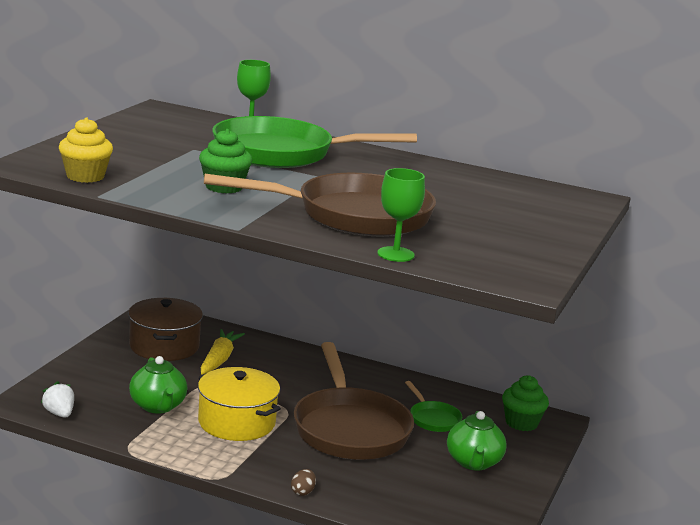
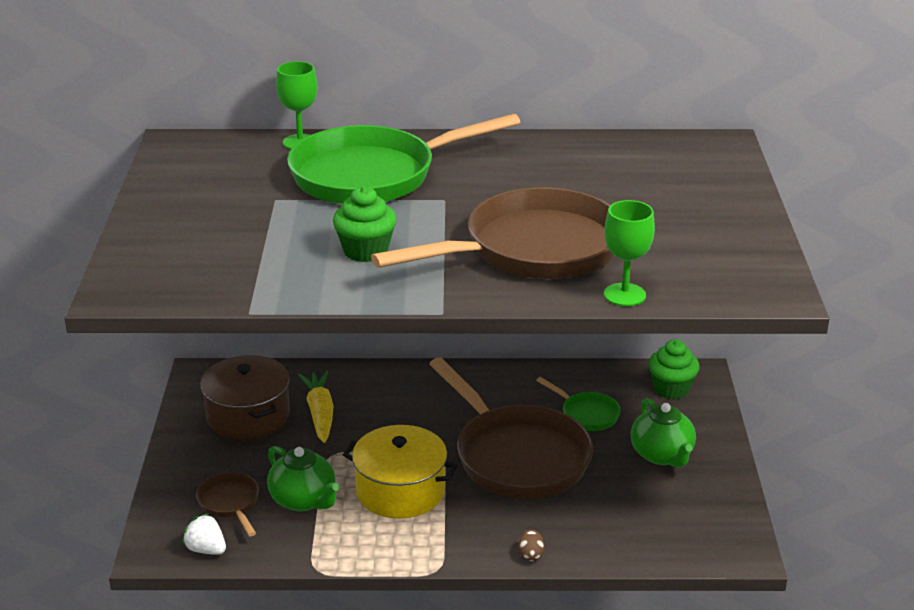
camera: 20 degrees left, 10 degrees up
(85, 176) = (205, 285): yellow cupcake -> none
(102, 392) = (230, 503): none -> brown pan

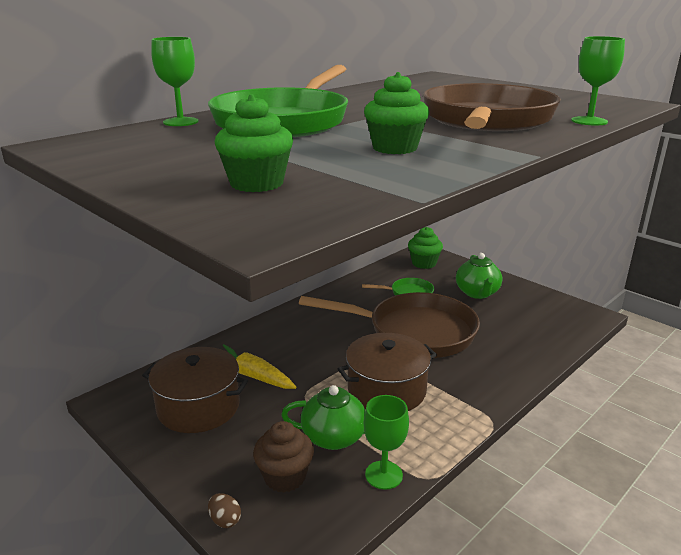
camera: 45 degrees left, 5 degrees down
(201, 246) = (256, 183): none -> green cupcake
(206, 549) = (324, 527): white strawberry -> none
(230, 503) = (285, 477): brown pan -> brown cupcake
(292, 547) = (383, 475): none -> green goblet
(400, 491) = (386, 390): yellow pot -> brown pot
(530, 555) = (519, 378): brown egg -> brown egg (225, 520)
(662, 455) = (477, 293): green teapot -> green teapot turned 60 degrees clockwise

